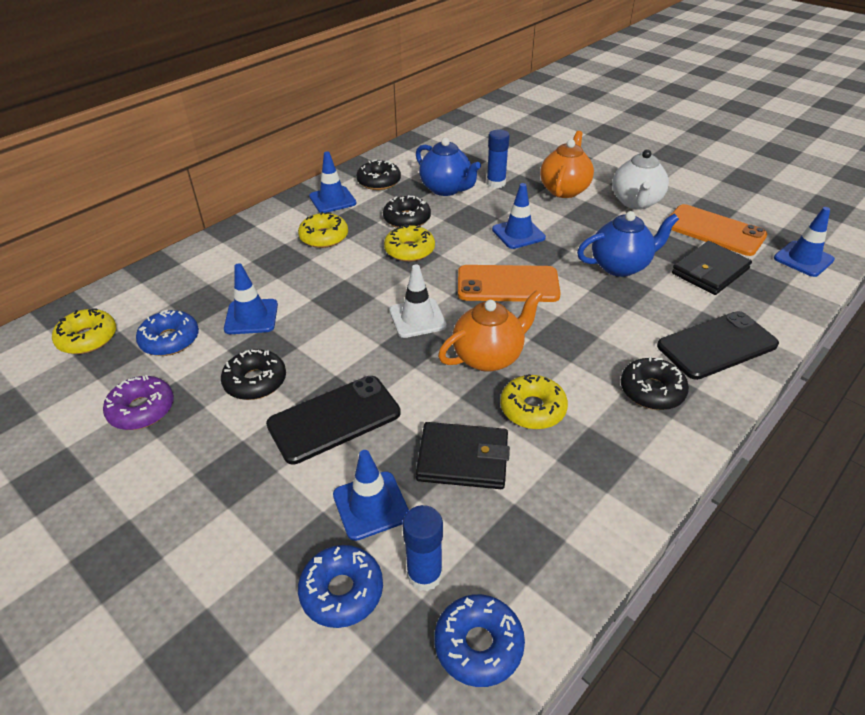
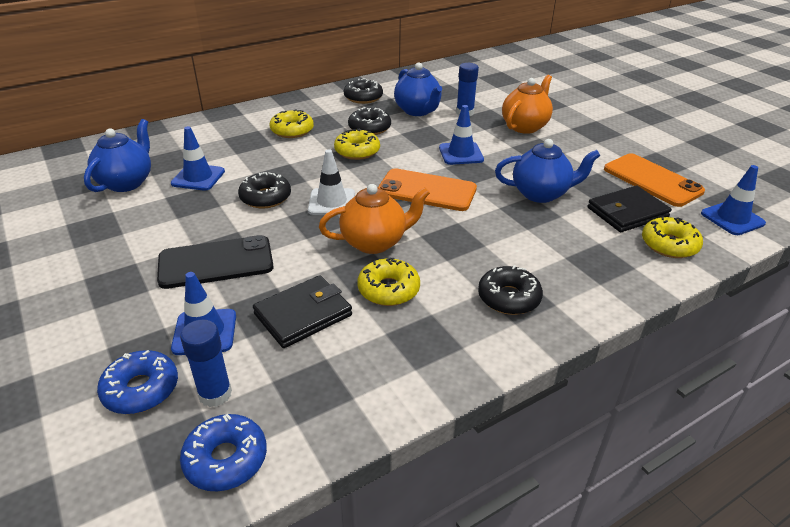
camera: 15 degrees right, 5 degrees down
(88, 338) = (68, 170): yellow donut -> yellow donut (669, 245)
(142, 410) = (75, 226): purple donut -> none
(170, 340) = (126, 182): blue donut -> blue teapot
(255, 381) = (172, 223): black donut -> black donut (265, 197)
(332, 200) = (316, 105): blue traffic cone -> none
(463, 459) = (303, 314): black wallet -> black wallet turned 60 degrees counterclockwise
(636, 202) = (587, 146): white teapot -> none
(717, 345) = (596, 273): black phone -> none

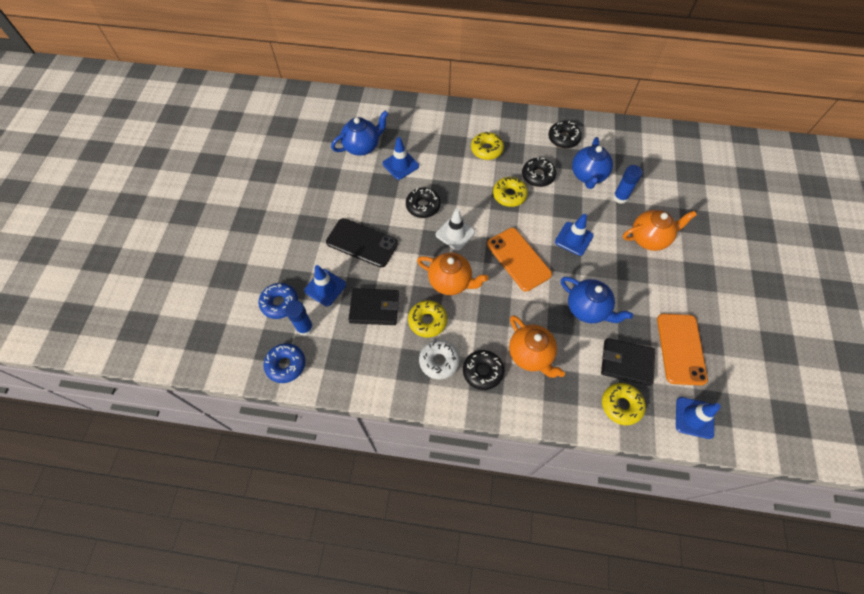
camera: 40 degrees right, 25 degrees up
(448, 318) = (439, 361): none -> white donut
(538, 255) = (530, 355): none -> orange teapot

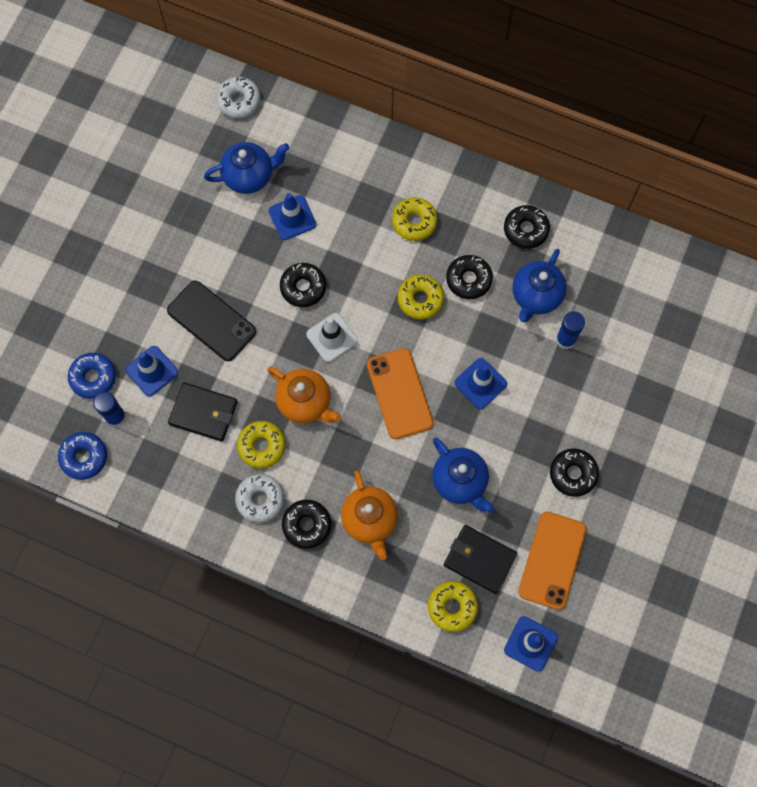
camera: 15 degrees right, 10 degrees up
(341, 105) = (239, 101): none -> white donut
(649, 238) = (578, 408): orange teapot -> none
(666, 283) = (573, 474): none -> black donut

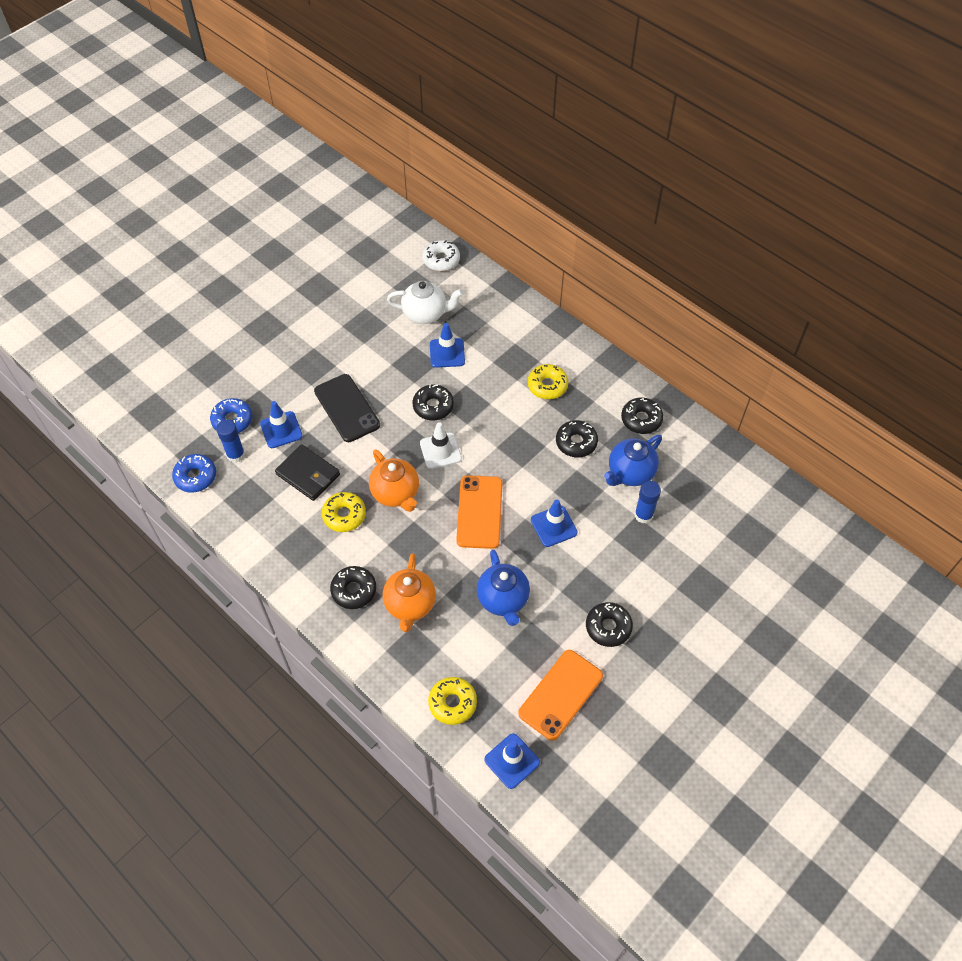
camera: 20 degrees right, 15 degrees down
(249, 176) = (425, 314): blue teapot -> white teapot
(260, 499) = (324, 556): white donut -> none
(420, 299) = (528, 445): yellow donut -> none
(479, 559) = (494, 671): black wallet -> none

